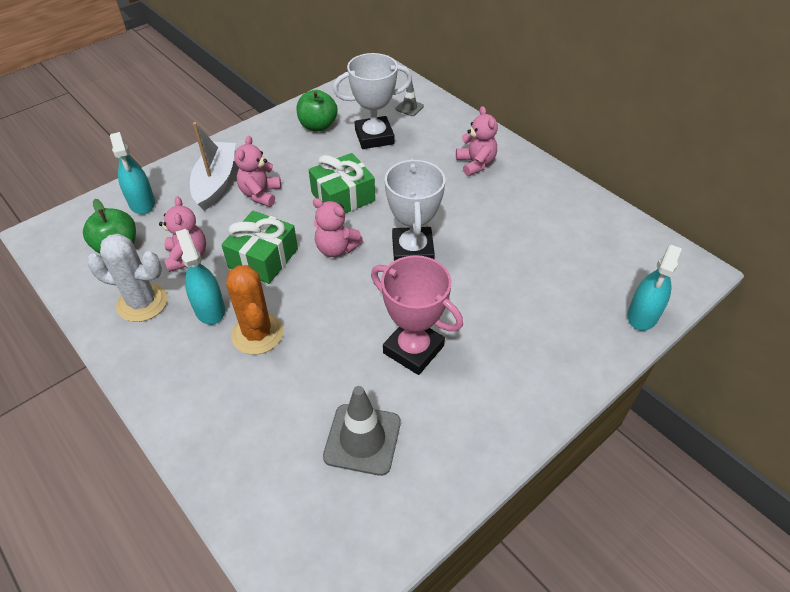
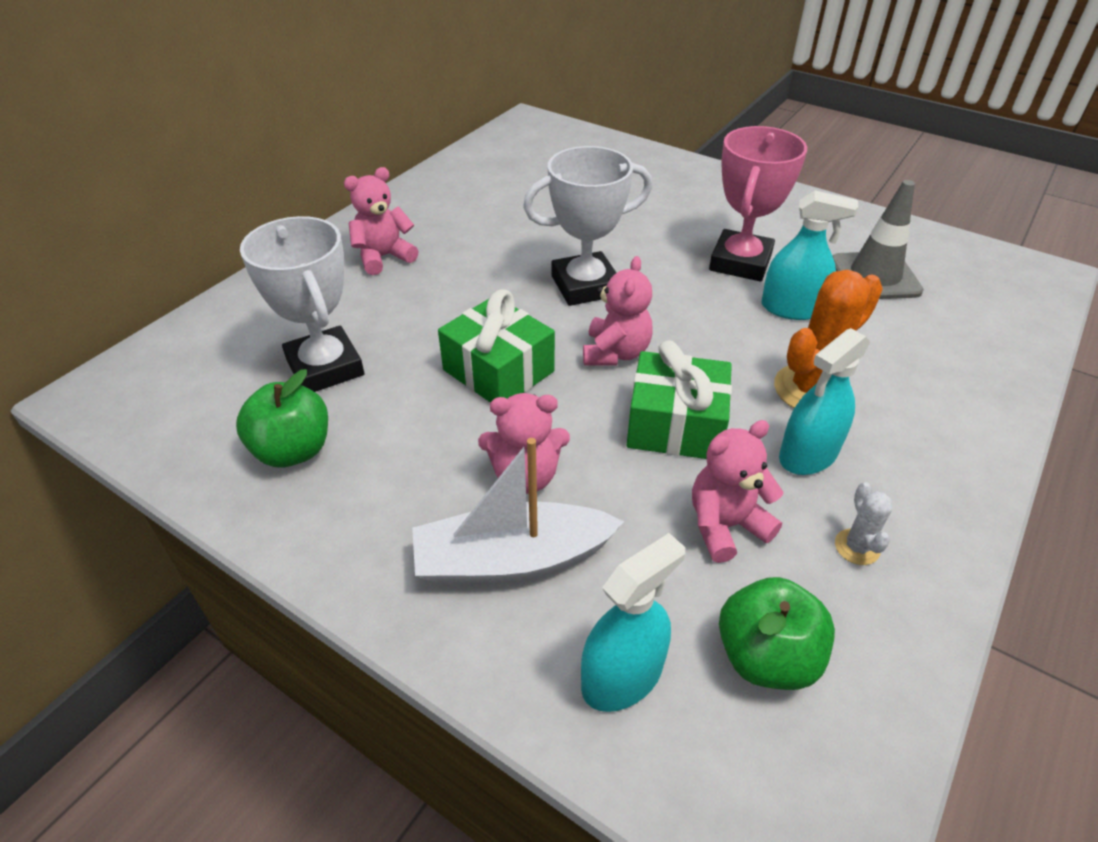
camera: 105 degrees left, 5 degrees down
(142, 303) = (857, 547): white cactus -> white cactus, size x0.48
(409, 107) = (229, 342): grey traffic cone -> none
(642, 315) = (604, 144): turquoise spray bottle -> turquoise spray bottle (791, 308)

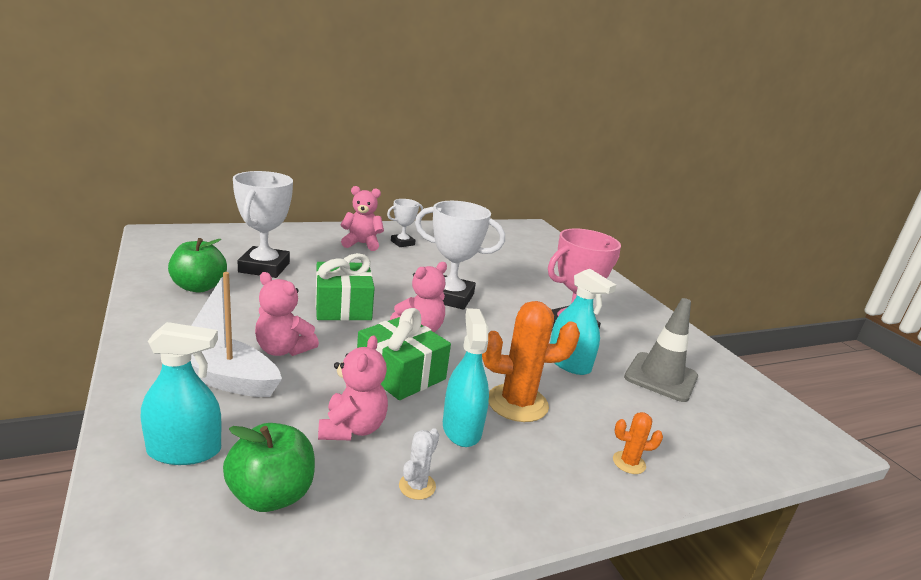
camera: 30 degrees right, 20 degrees down
(427, 229) = (402, 243): none -> white trophy
(725, 525) = (352, 428): pink teddy bear -> pink teddy bear turned 90 degrees clockwise
(808, 454) = (461, 429): turquoise spray bottle -> turquoise spray bottle turned 90 degrees clockwise
(961, 396) = (629, 463): none -> orange cactus

